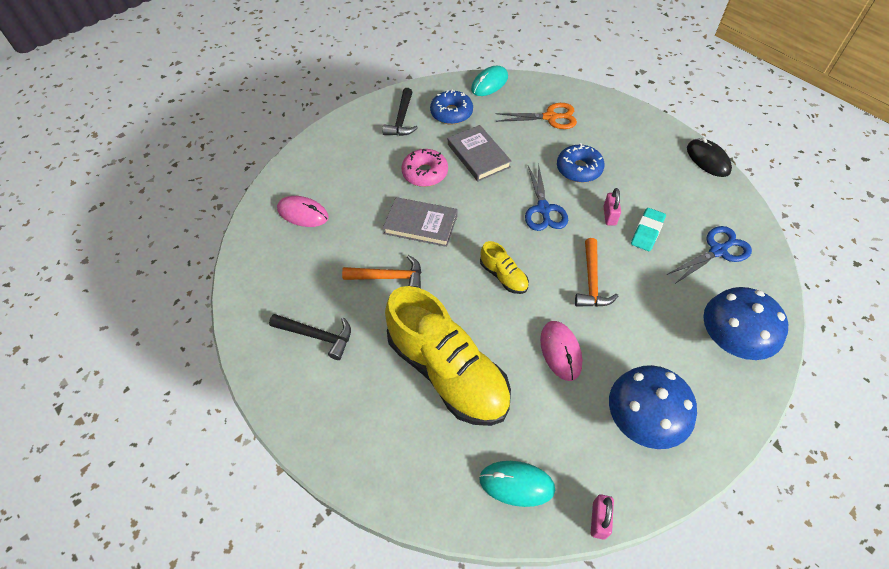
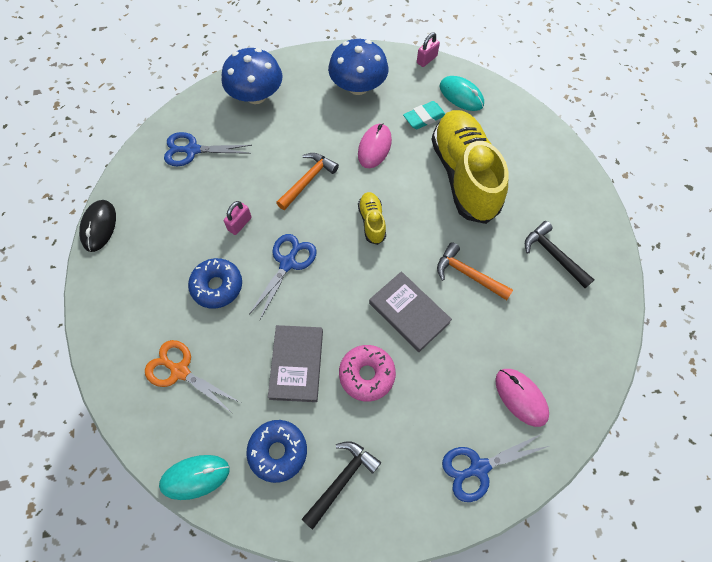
camera: 150 degrees left, 10 degrees up
(316, 163) = (479, 468): none -> blue scissors
(647, 232) = (226, 193): turquoise eraser -> turquoise eraser (424, 118)

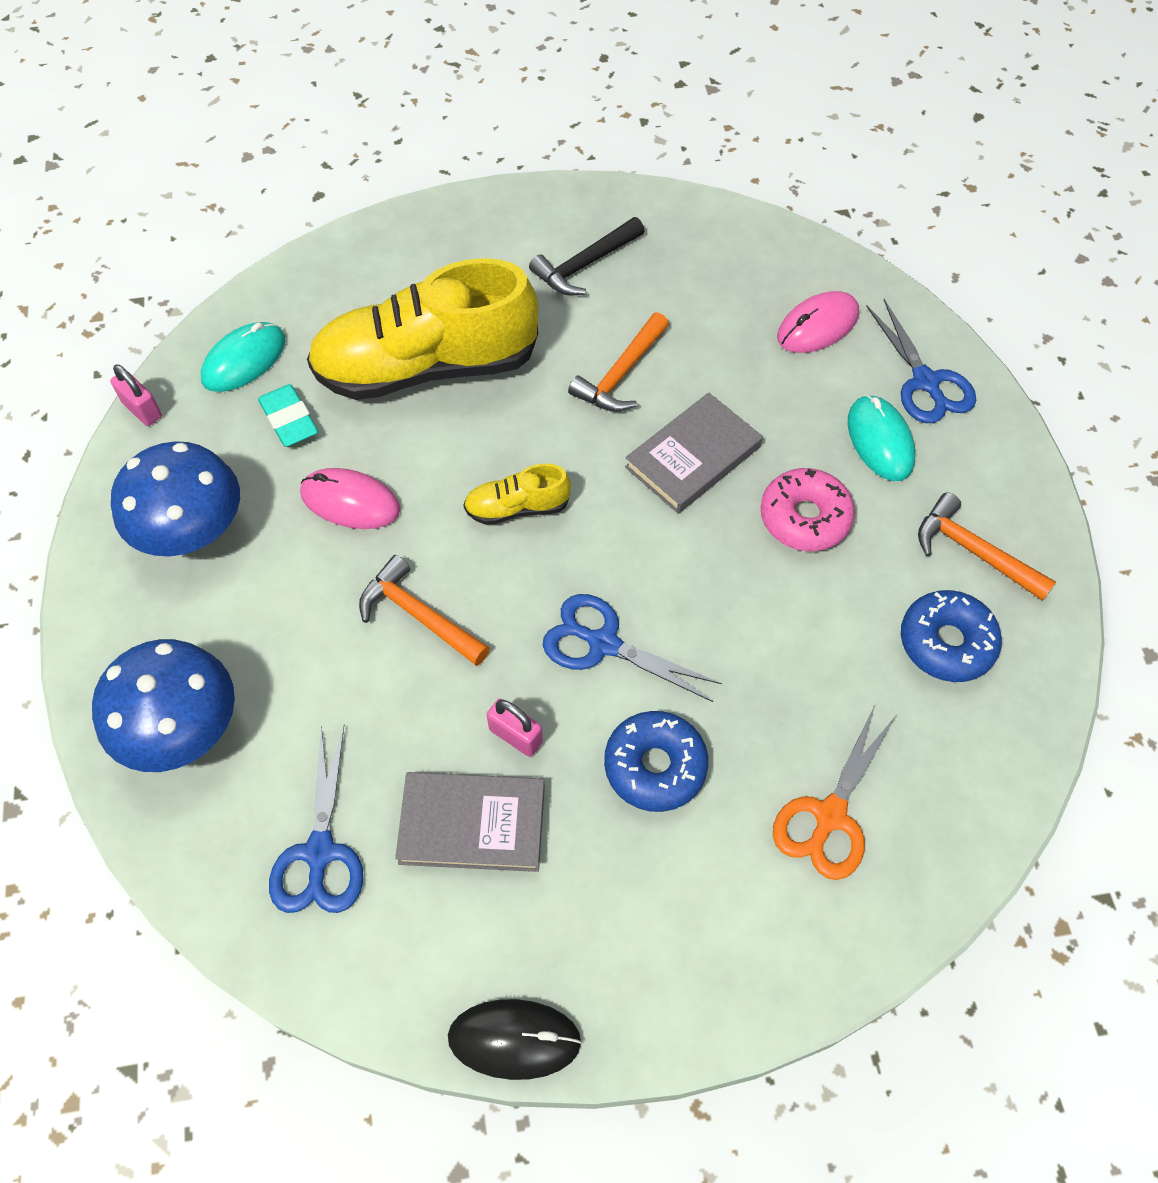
camera: 90 degrees left, 5 degrees down
(195, 477) = (1008, 768): turquoise mouse -> turquoise mouse (880, 441)
(296, 364) = (797, 621): grey book -> grey book (472, 824)
(342, 480) = (973, 551): black hammer -> orange hammer

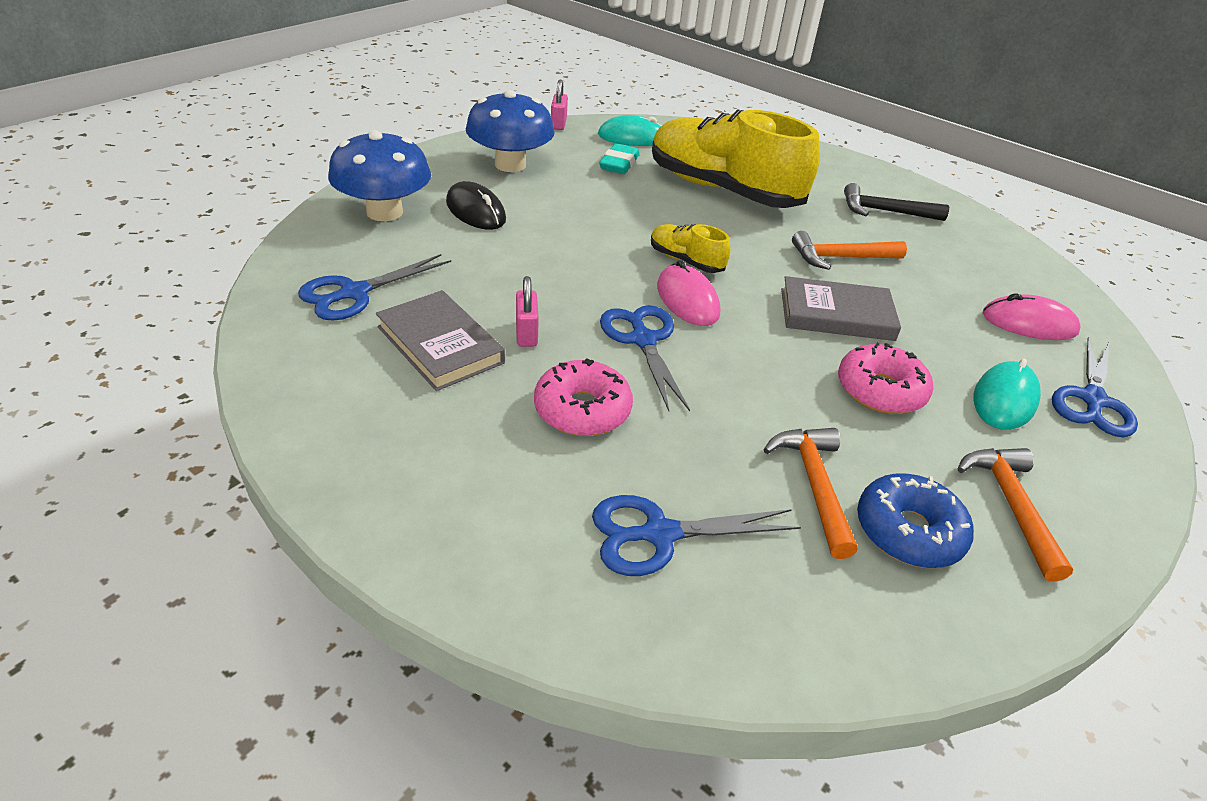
camera: 45 degrees right, 20 degrees down
(350, 502) = (599, 203): pink mouse -> pink mouse (687, 300)
(418, 615) = (560, 258): orange hammer -> orange hammer (814, 485)
(514, 1039) = (291, 442): black mouse -> black mouse (476, 211)
(655, 766) = (582, 410): blue donut -> pink donut
(830, 816) = (659, 534): orange scissors -> blue scissors

